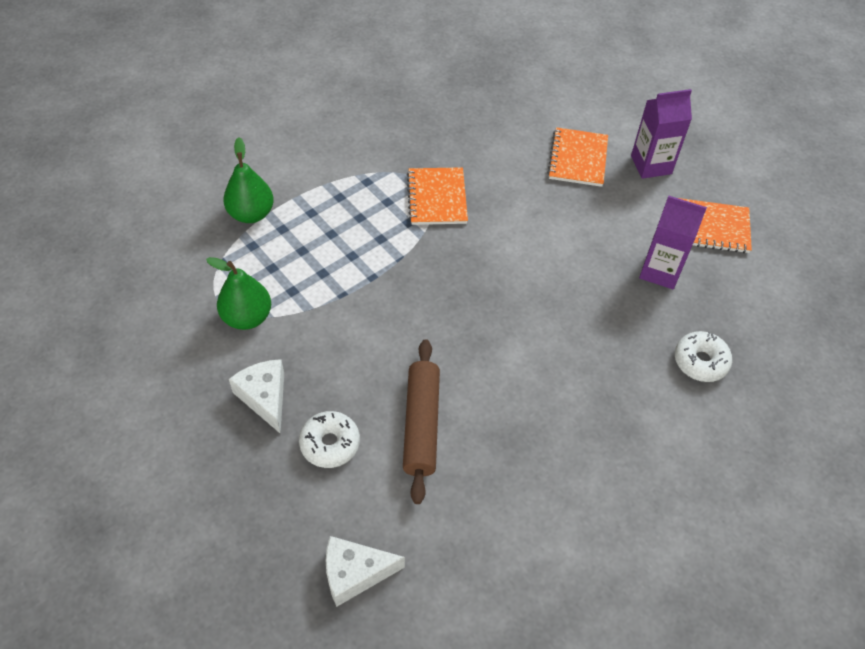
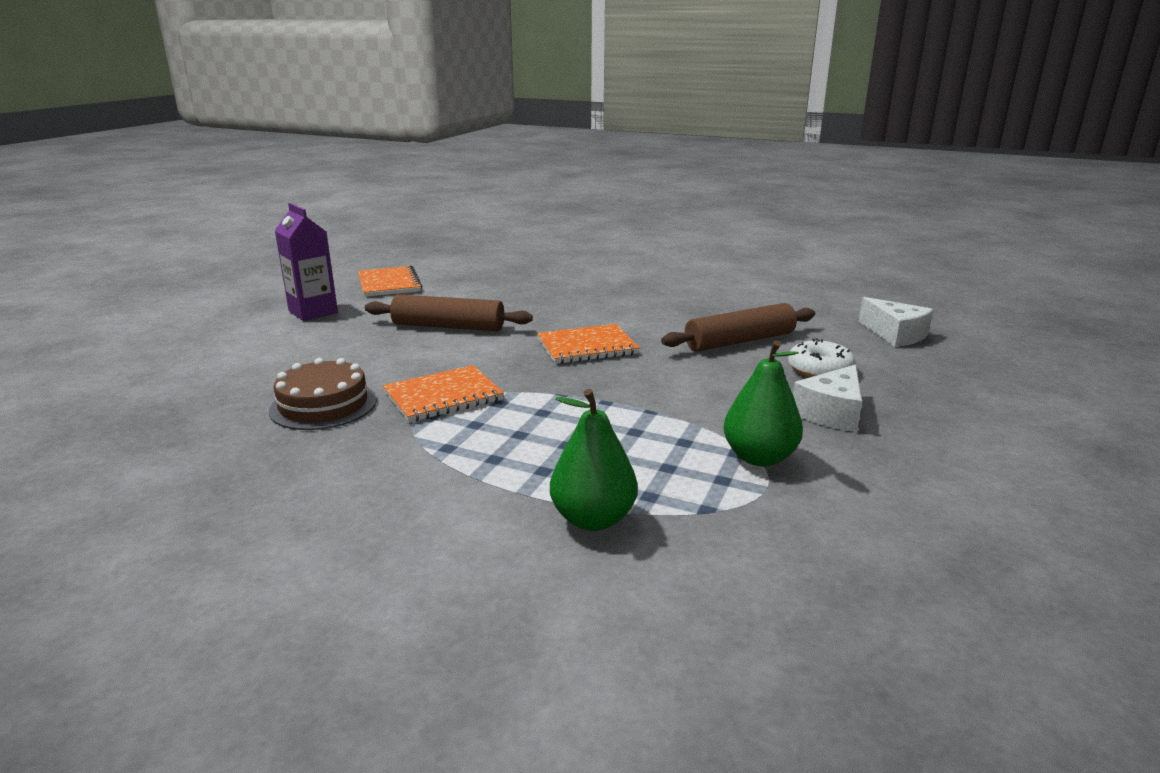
camera: 115 degrees left, 30 degrees down
(461, 142) = (323, 405): none -> brown cake
(570, 237) = (448, 326): none -> brown rolling pin
(578, 159) = (321, 341): orange notebook -> orange notebook (587, 347)
(660, 271) = (460, 292): purple carton -> none
(700, 361) = (544, 272): white donut -> none

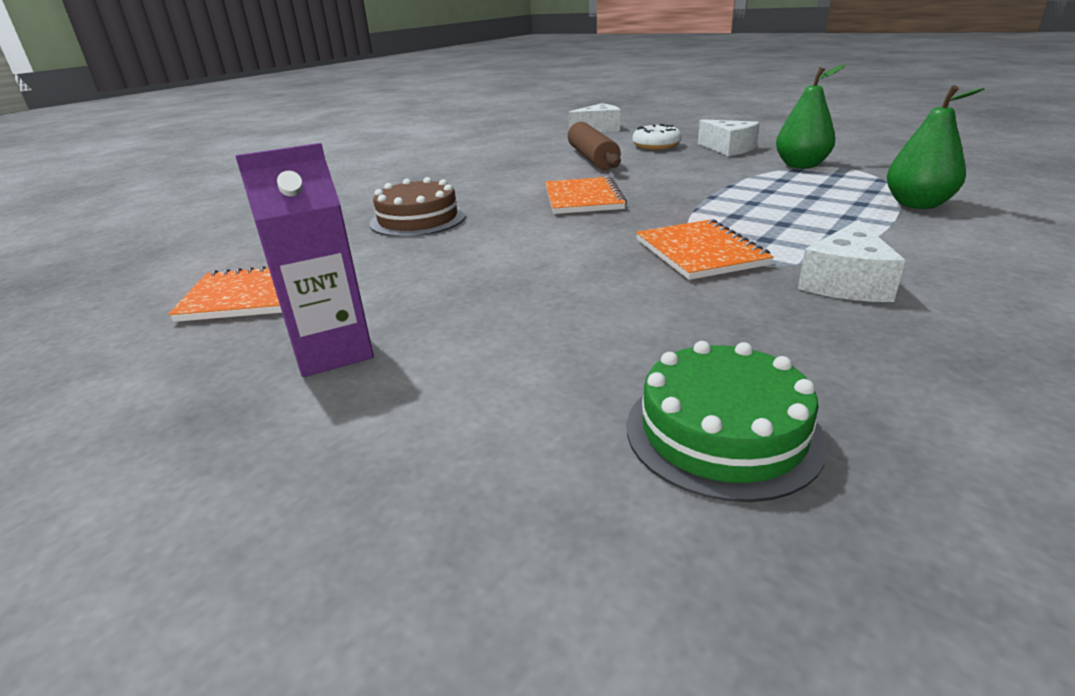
camera: 75 degrees left, 5 degrees up
(188, 402) = (722, 432): none -> green cake
(323, 405) = (725, 314): brown cake -> brown cake (418, 219)
(366, 452) = (846, 283): none -> white cheese
(448, 326) = (483, 254): brown rolling pin -> none

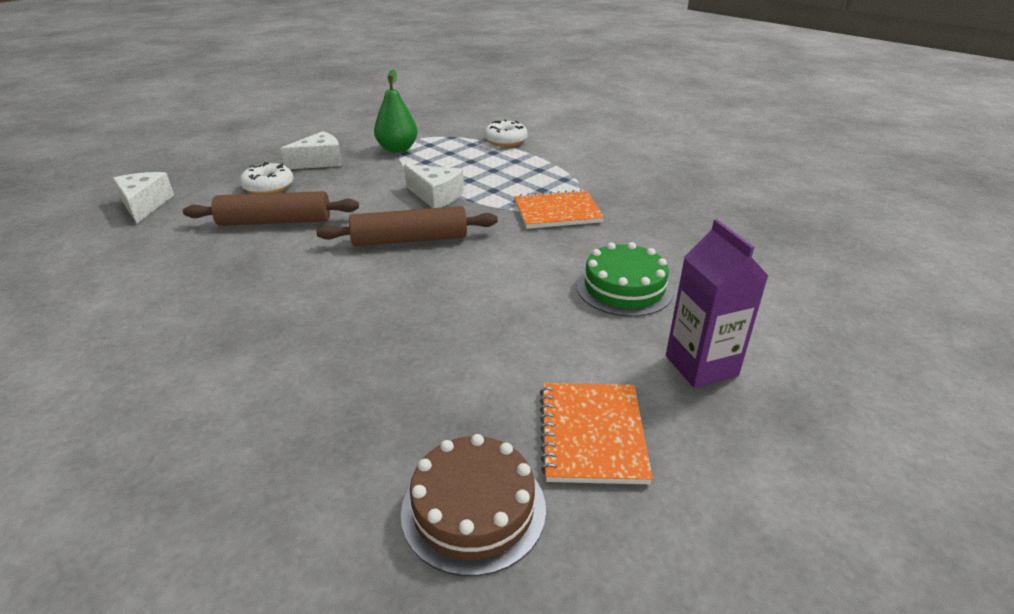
camera: 85 degrees left, 5 degrees up
(418, 219) = (409, 334): brown cake -> brown cake (473, 509)
(583, 198) = (410, 239): orange notebook -> brown rolling pin
(722, 432) = (762, 240): green cake -> green cake (624, 288)
(846, 283) = (614, 184): white cheese -> white cheese (436, 196)
(917, 205) = (505, 141): green pear -> white donut

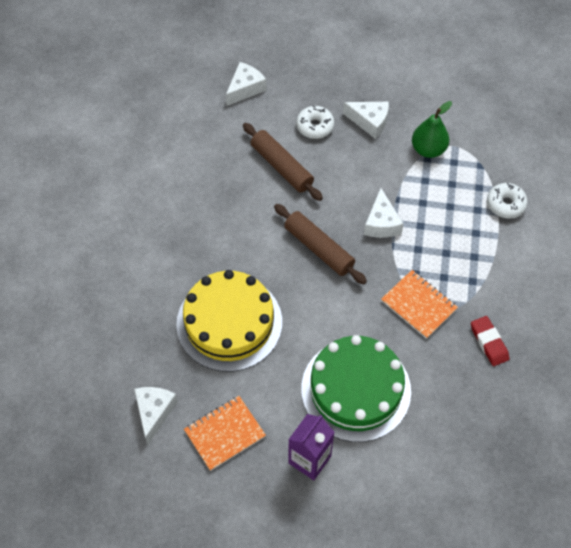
camera: 55 degrees right, 25 degrees up
(415, 346) = (229, 323): none -> yellow cake
(473, 509) = (154, 412): brown cake -> white cheese
(624, 288) = (356, 389): green cake -> green cake, size x1.69
(642, 195) = (489, 342): none -> red eraser

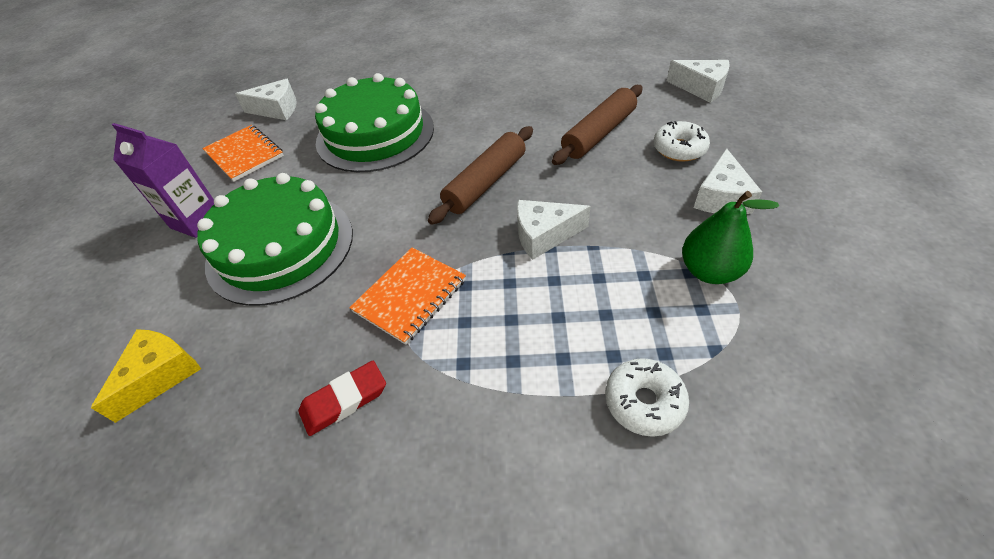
camera: 85 degrees right, 10 degrees down
(229, 323) = (375, 134): yellow cake -> green cake
(458, 452) = (160, 375): none -> yellow cheese

